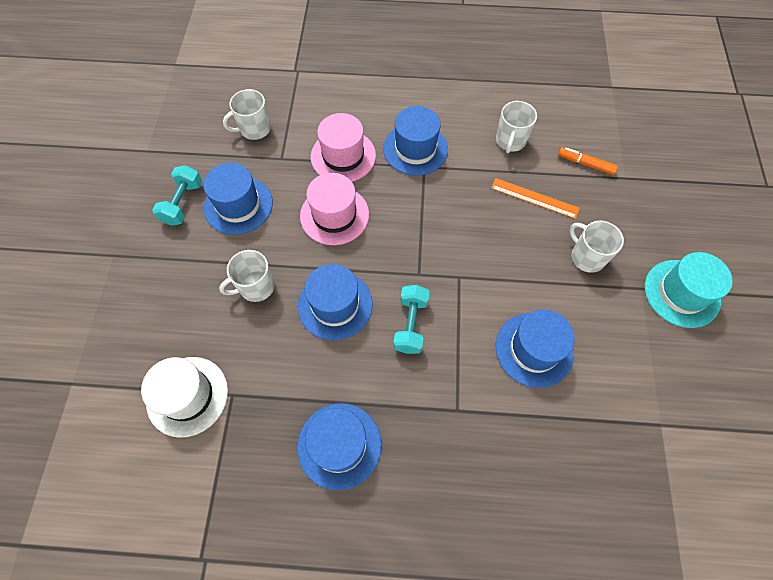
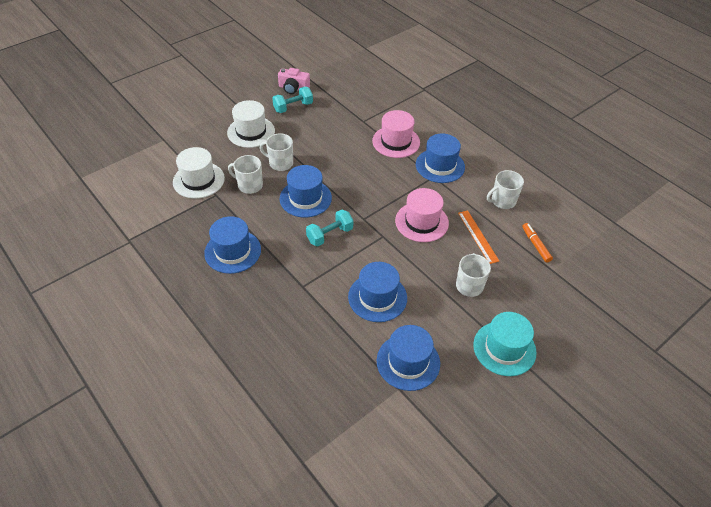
camera: 45 degrees right, 15 degrees down
(153, 178) = (293, 88): none -> pink camera
(172, 276) = (251, 132): none -> white hat
(238, 205) = (316, 126): blue hat -> blue hat (408, 362)
(254, 129) = (367, 100): white mug -> white mug (249, 185)
(334, 215) = (356, 163): pink hat -> pink hat (421, 222)

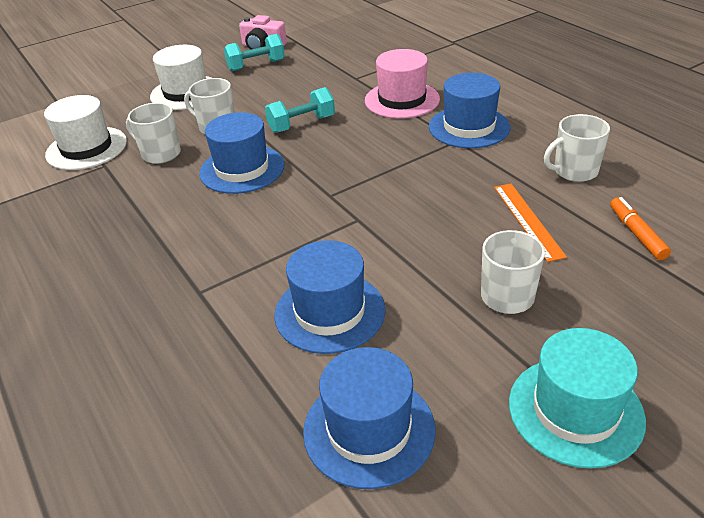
camera: 10 degrees right, 10 degrees down
(232, 251) = (100, 239): blue hat -> none
(330, 235) = (267, 217): turquoise dumbbell -> turquoise dumbbell (301, 124)
(421, 222) = (429, 200): pink hat -> none

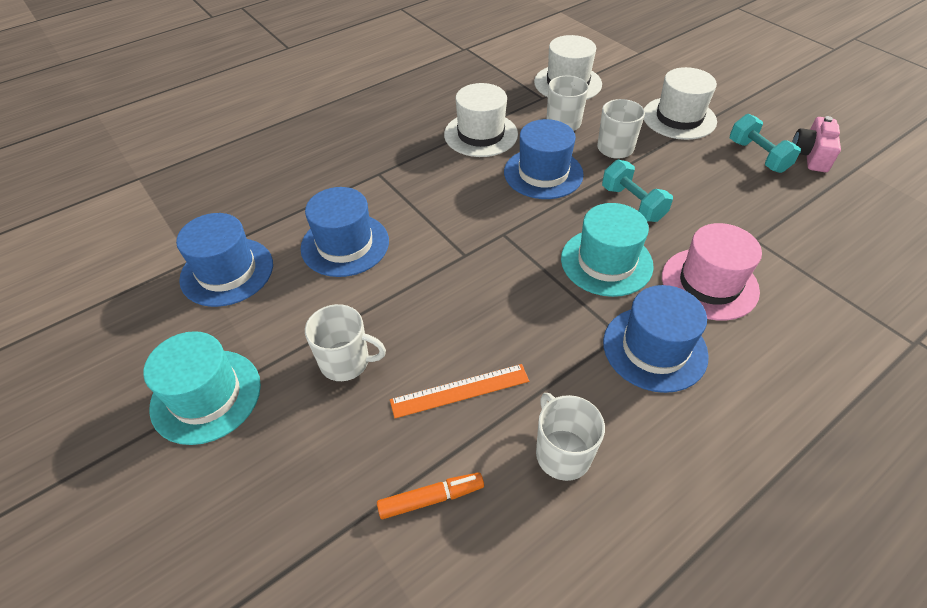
camera: 85 degrees right, 10 degrees up
(154, 209) = (481, 134): none -> white hat
(375, 141) = (606, 262): none -> turquoise hat

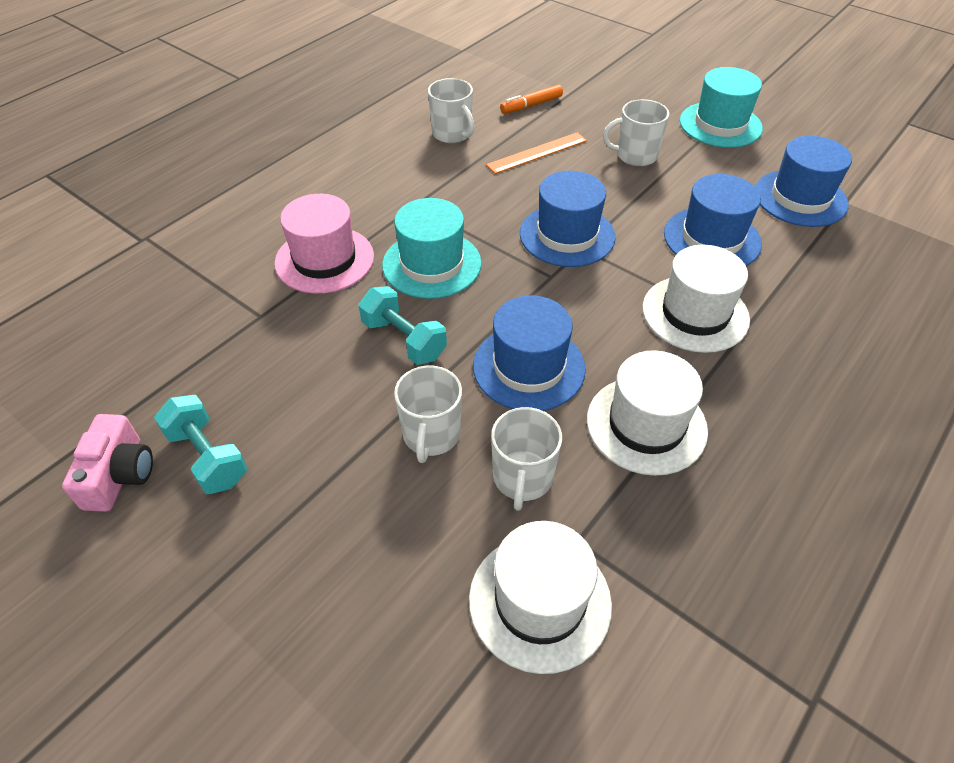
camera: 165 degrees right, 0 degrees up
(654, 348) = (384, 200): blue hat -> blue hat (567, 235)
(679, 118) = (320, 529): white hat -> white hat (695, 313)

